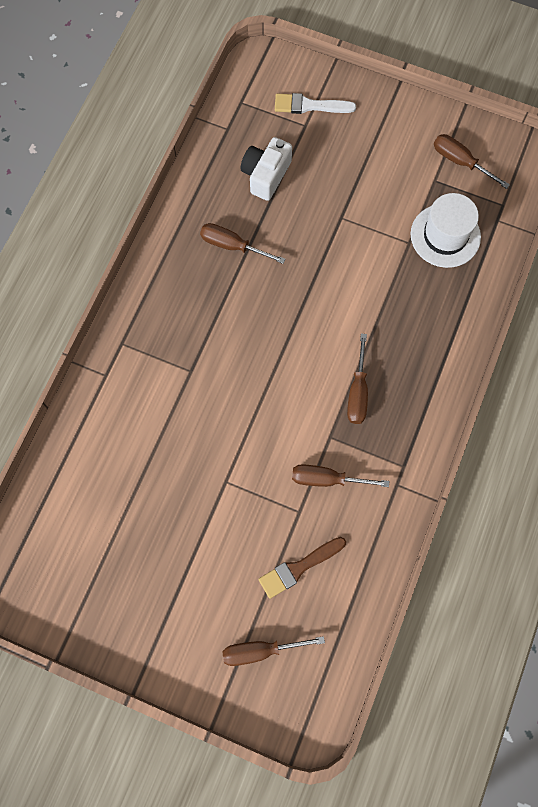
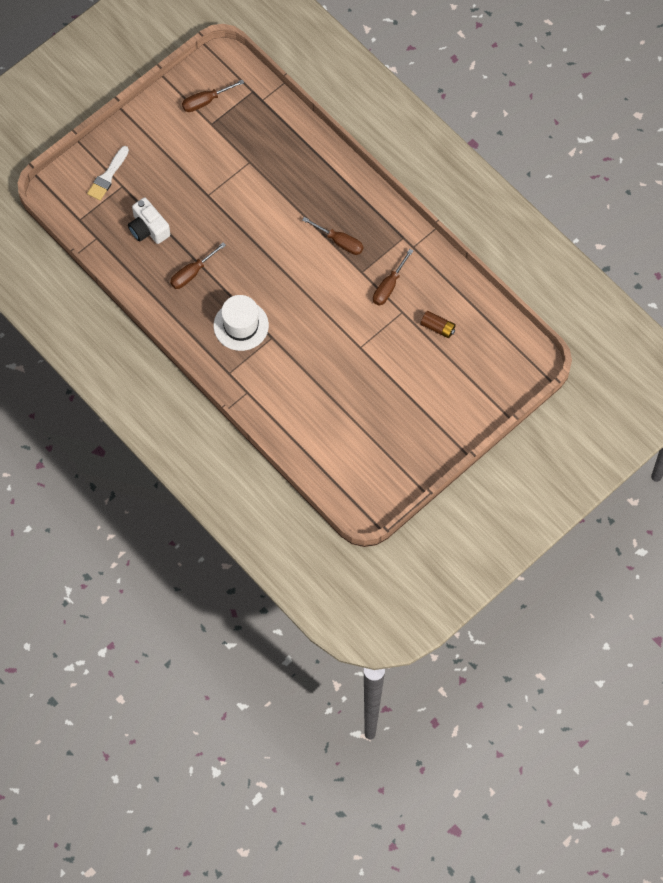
camera: 65 degrees left, 5 degrees down
(261, 650) = (478, 371): brown screwdriver -> none
(299, 567) = (438, 327): brown brush -> brown battery
(445, 235) = (256, 137): white hat -> white hat (241, 325)

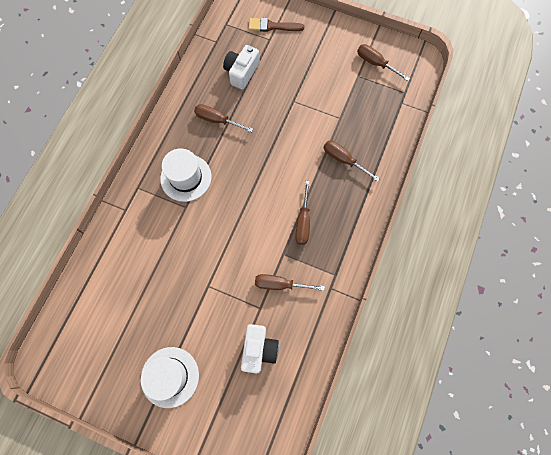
camera: 65 degrees right, 5 degrees up
(108, 176) = (272, 26): white brush -> brown brush
(296, 179) = (344, 160): none -> brown screwdriver
(426, 408) = (170, 377): none -> white hat
(438, 327) = (259, 349): brown battery -> white camera

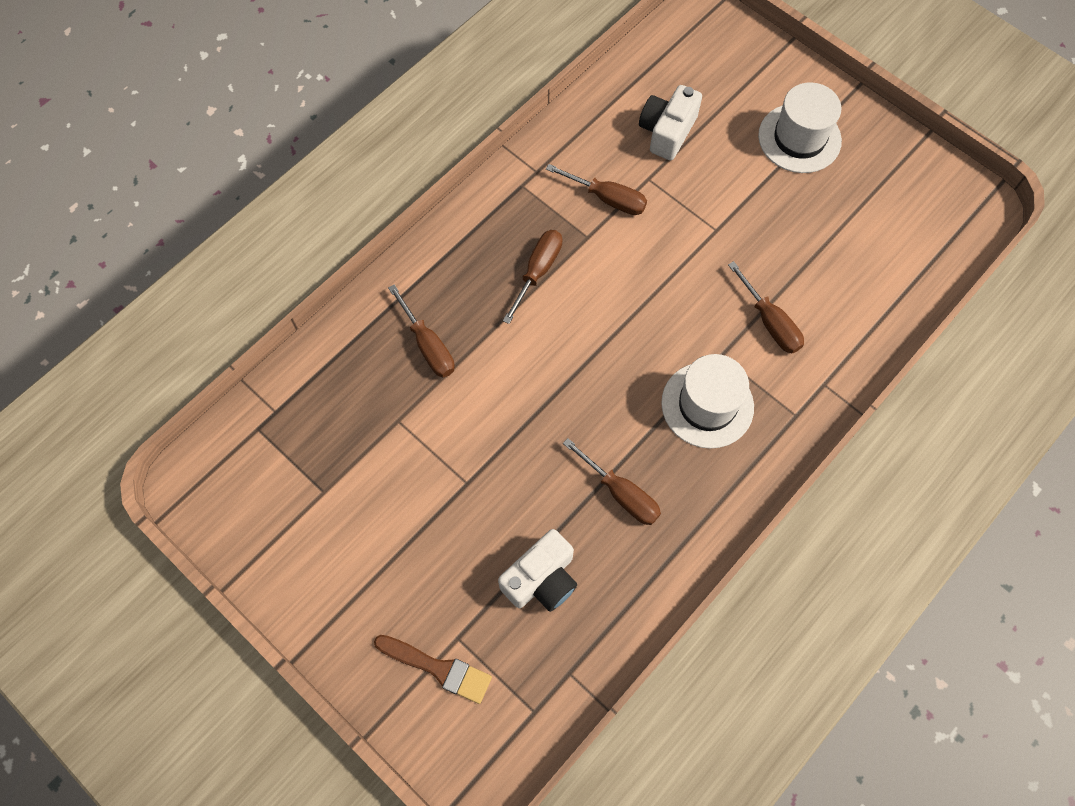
camera: 160 degrees left, 5 degrees down
(376, 63) = (276, 505): brown screwdriver -> brown screwdriver (769, 321)

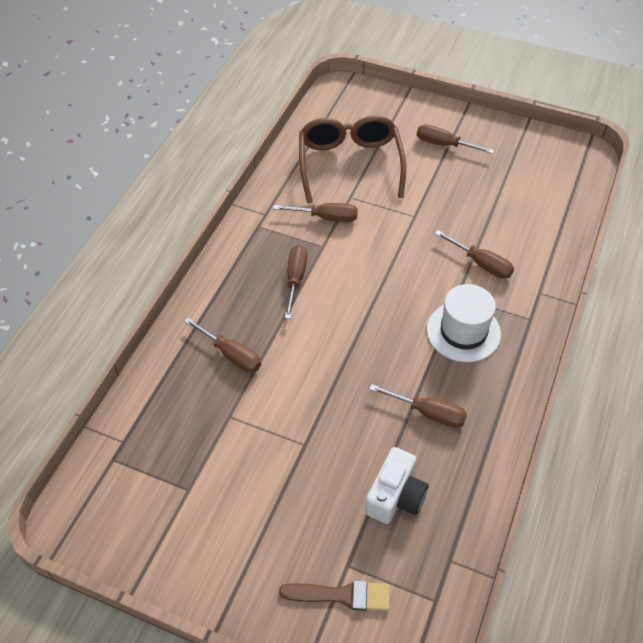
camera: 20 degrees left, 15 degrees down
(667, 132) = (350, 164): white camera -> brown glasses
(799, 138) = (444, 145): white hat -> brown screwdriver

